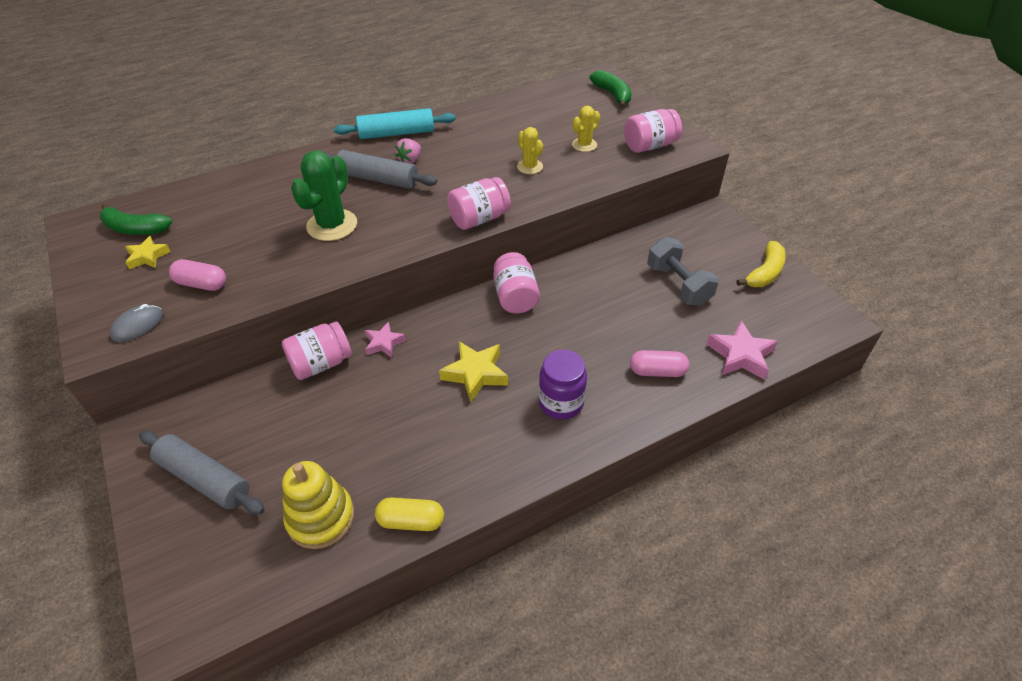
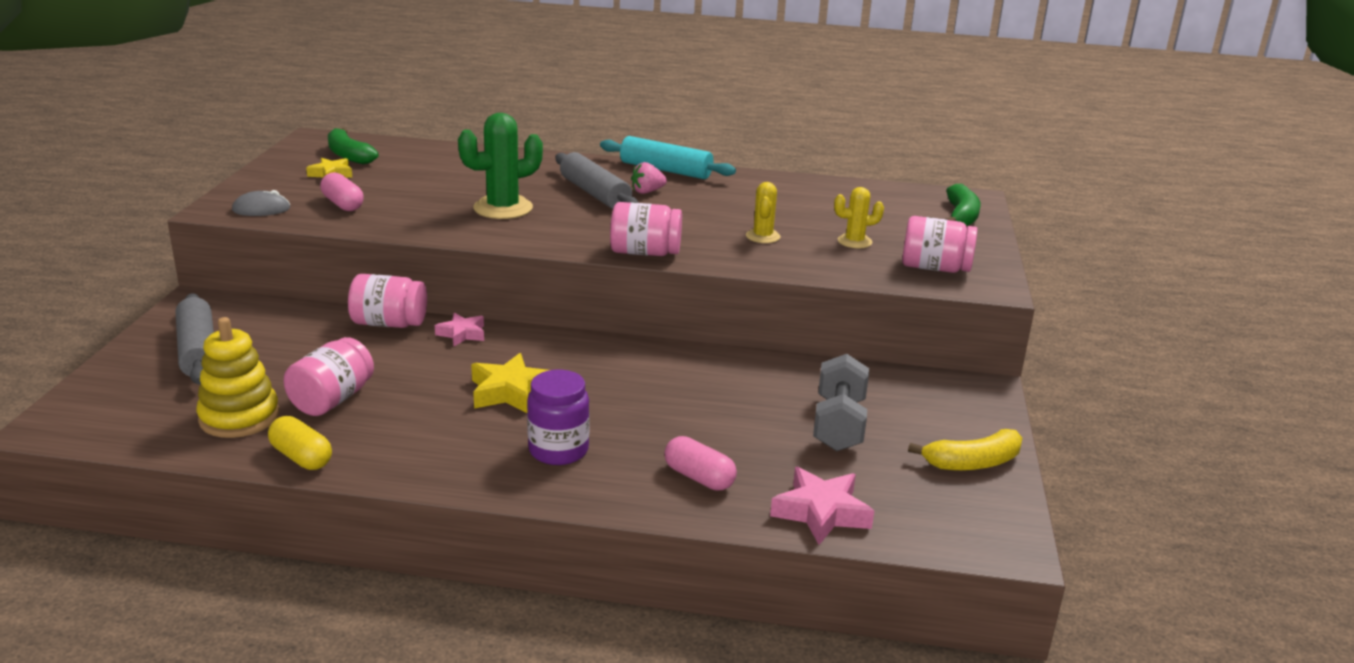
camera: 35 degrees right, 20 degrees down
(515, 297) = (637, 356): pink jar -> pink jar (332, 400)

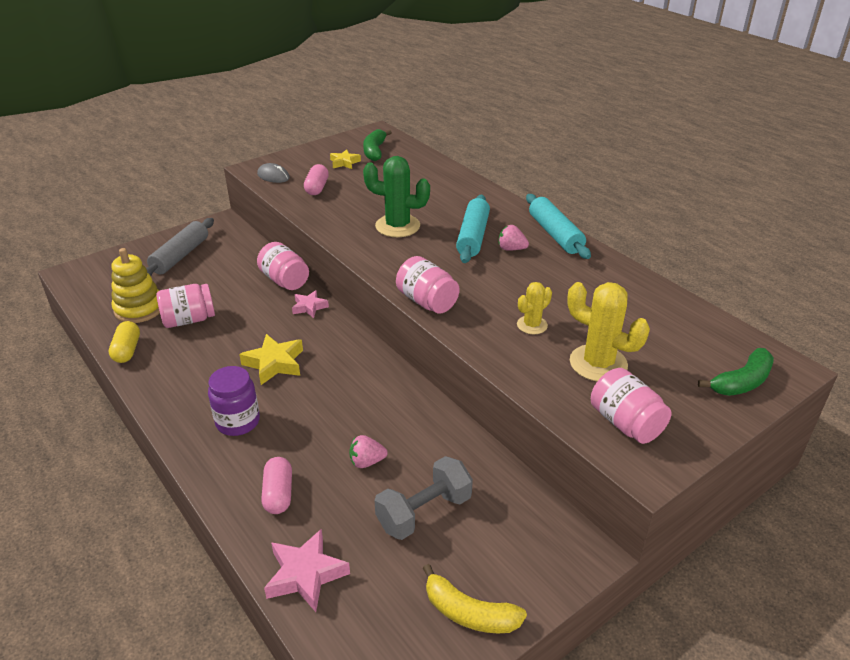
camera: 45 degrees right, 10 degrees up
(594, 194) = (472, 237): grey rolling pin -> turquoise rolling pin
(735, 417) = (367, 462): none -> pink strawberry
(854, 241) = (598, 363): yellow cactus -> yellow cactus, size x1.76

